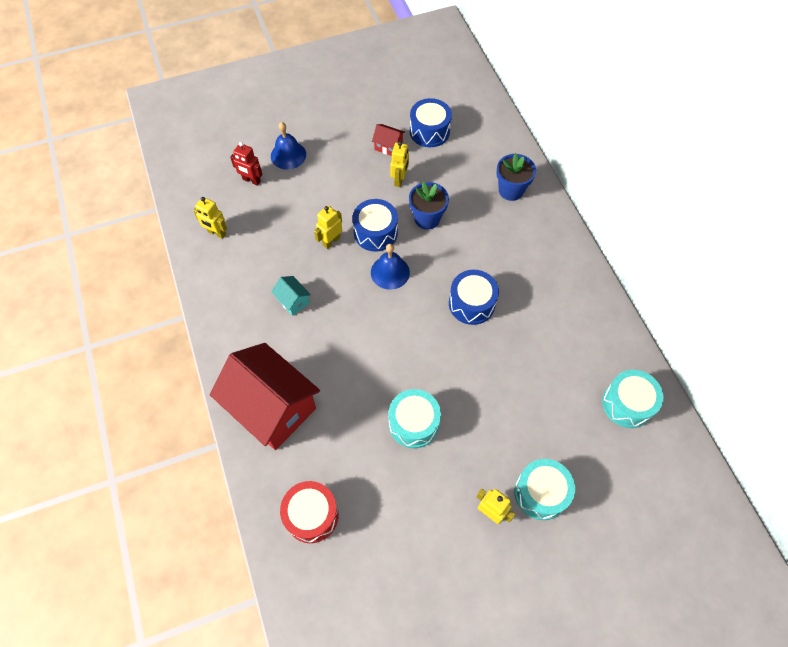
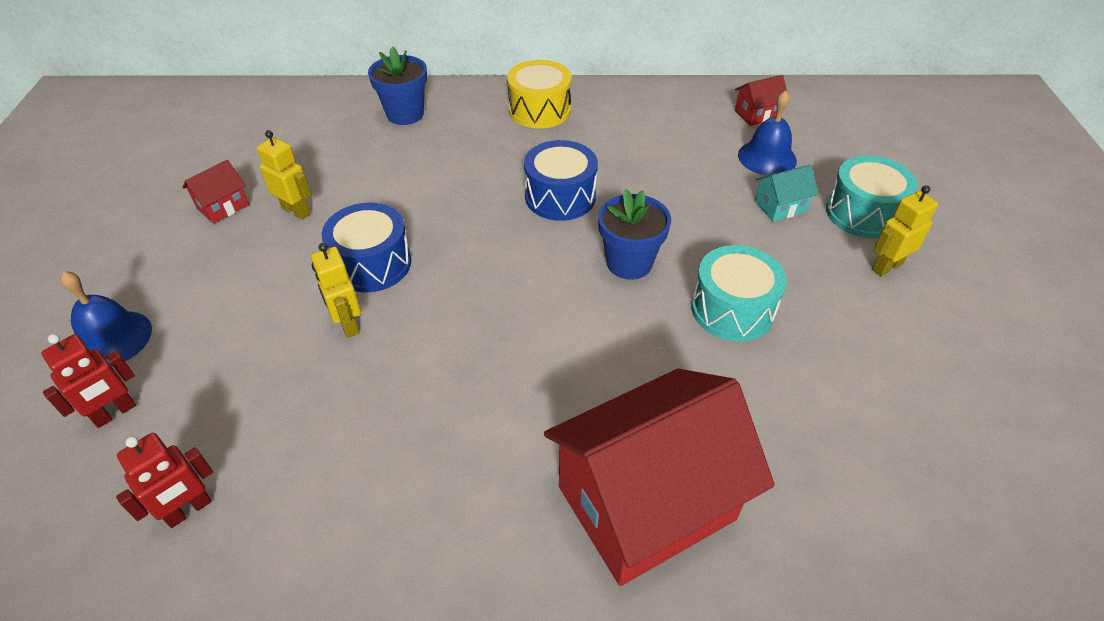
camera: 70 degrees left, 15 degrees down
(216, 233) = (189, 510): yellow robot -> red robot
(293, 301) = (435, 411): turquoise house -> turquoise house (780, 206)
(311, 515) = (874, 491): red drum -> none
(390, 272) = (456, 266): blue bell -> blue bell (767, 157)
(427, 218) = (390, 201): blue flower pot -> blue flower pot (629, 263)
(429, 131) = (238, 158): blue drum -> none
(555, 262) = (539, 110): none -> yellow drum
(627, 404) = (757, 114): turquoise drum -> red house

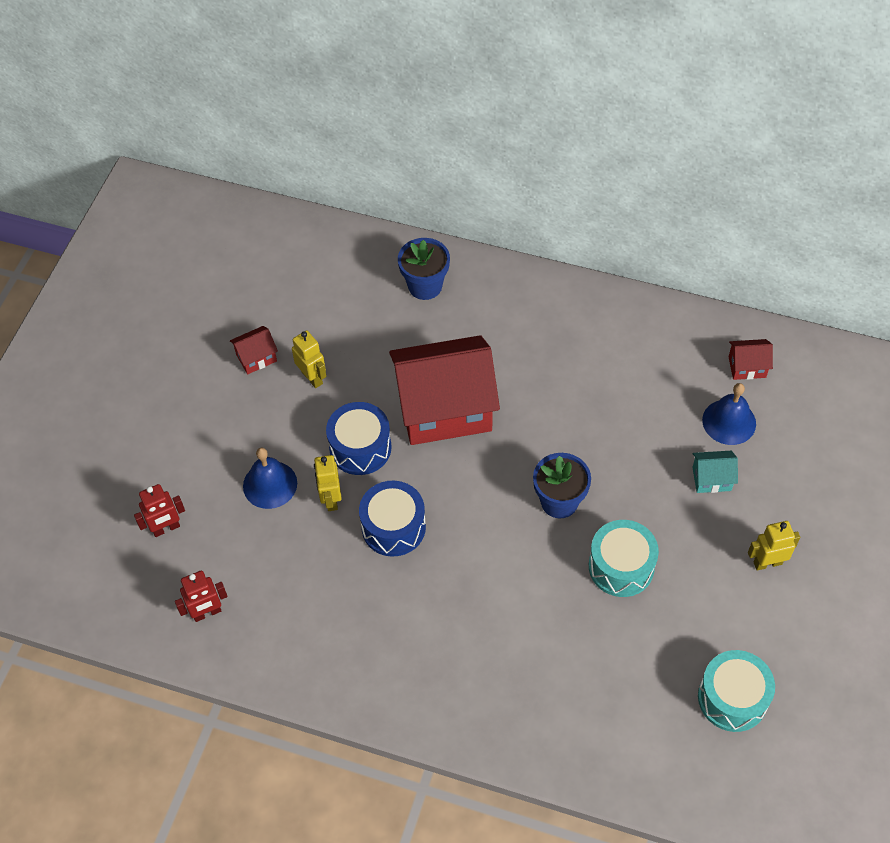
camera: 20 degrees right, 10 degrees up
(112, 339) = (167, 466): blue bell -> blue bell (270, 484)
(539, 110) = (546, 311): yellow drum -> none
(560, 197) = (529, 418): blue drum -> blue drum (393, 527)
(646, 503) = (492, 694): red house -> red house (444, 409)
(863, 213) = (780, 505): turquoise drum -> turquoise drum (732, 698)

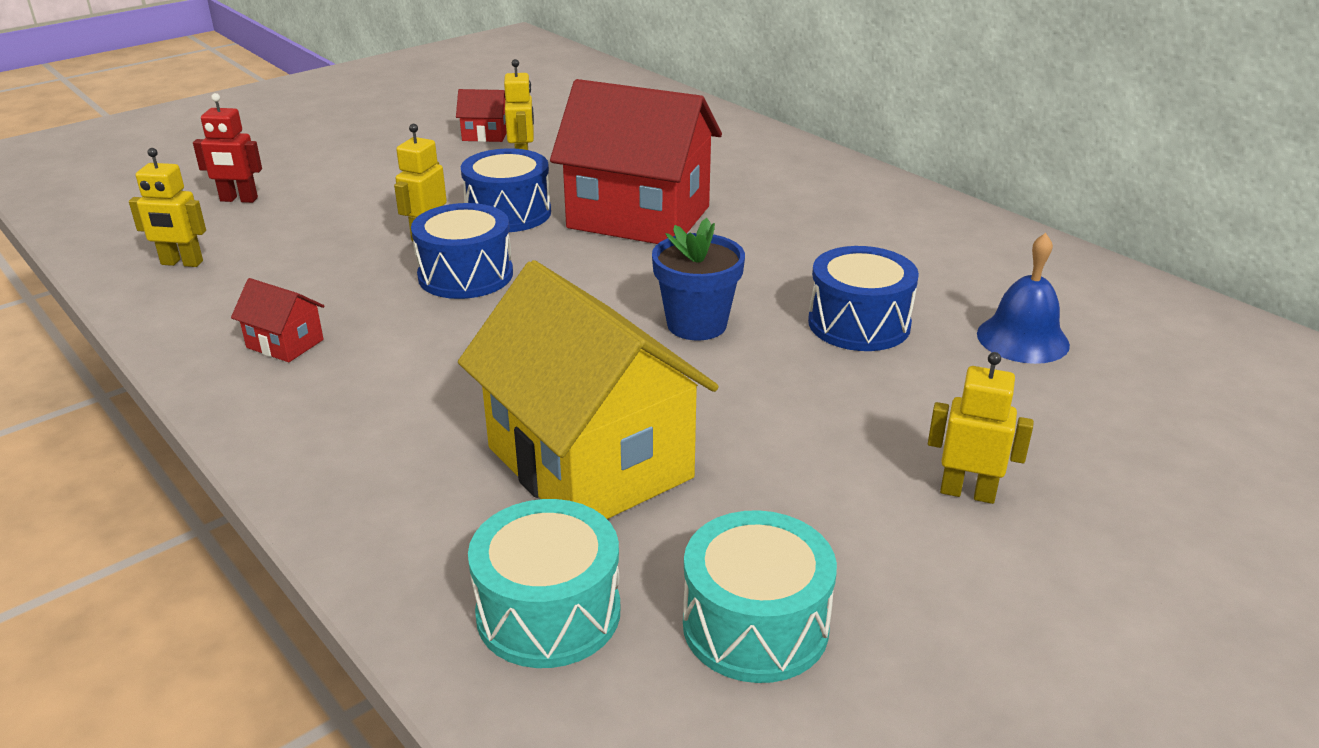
camera: 30 degrees right, 25 degrees down
(207, 613) = (181, 263): red robot -> yellow robot
(270, 484) = (380, 206): blue bell -> none
(425, 286) = (719, 142): blue flower pot -> none
(590, 642) = (590, 462): none -> yellow house
(621, 567) = (719, 409): turquoise drum -> turquoise drum (548, 612)
(641, 453) = (859, 324): none -> blue drum
(711, 479) = (946, 378): turquoise house -> none
(747, 367) = (1093, 303): red house -> red house (285, 343)

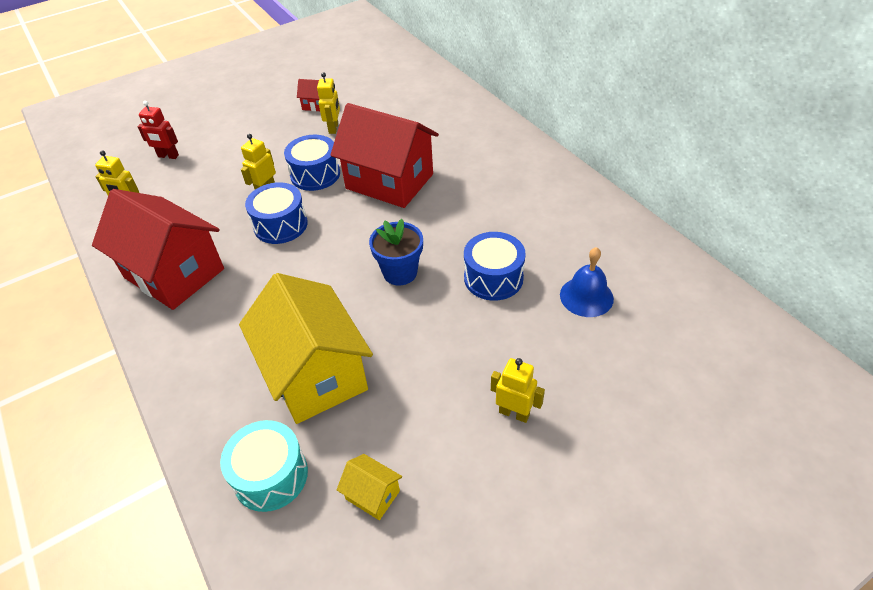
camera: 10 degrees right, 15 degrees up
(285, 343) = (174, 273): red house -> red house, size x2.45
(755, 625) = (372, 495): turquoise drum -> yellow house

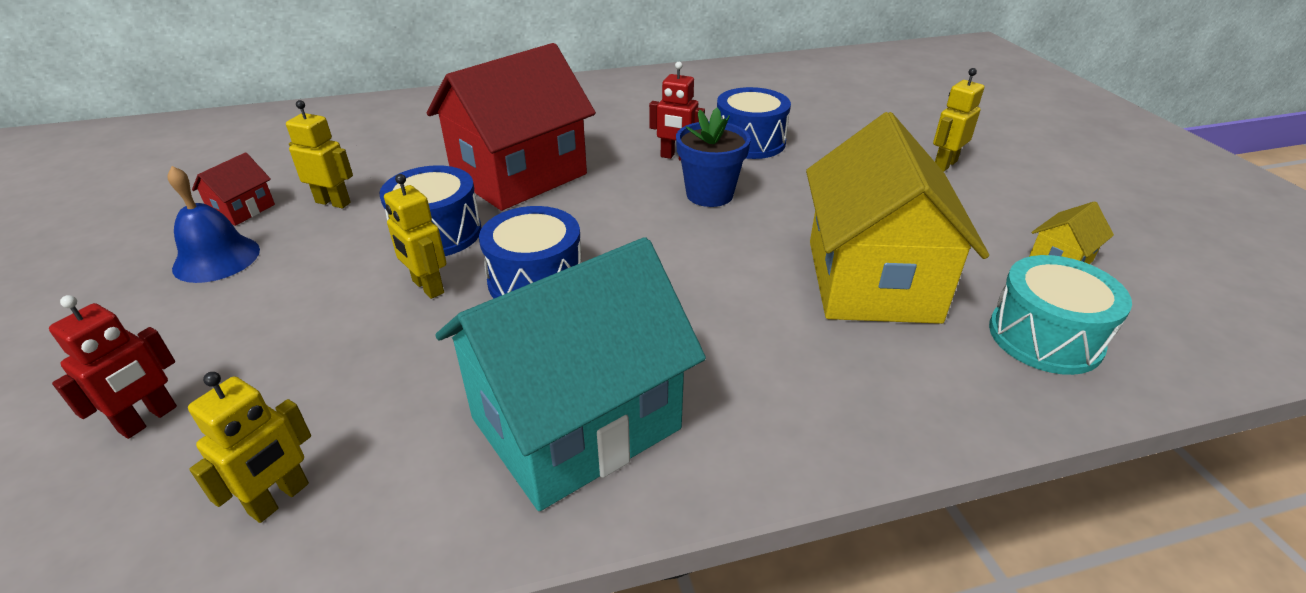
camera: 75 degrees left, 10 degrees down
(174, 273) = (576, 423): red house -> turquoise house
(315, 374) = (871, 280): yellow house -> yellow house turned 75 degrees counterclockwise
(448, 243) = (676, 157): none -> red robot
(586, 296) = (799, 105): blue bell -> blue bell (216, 258)

